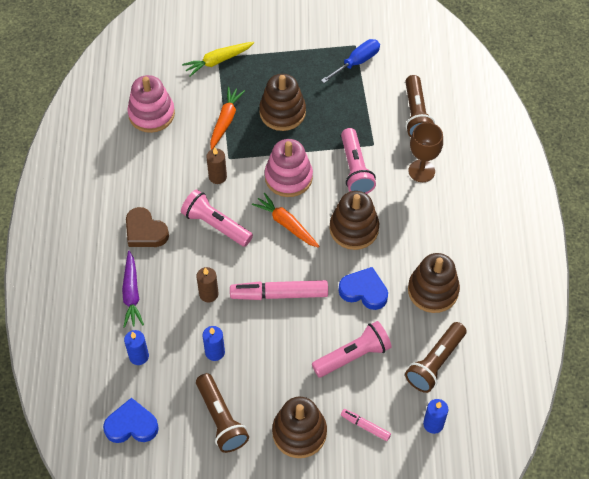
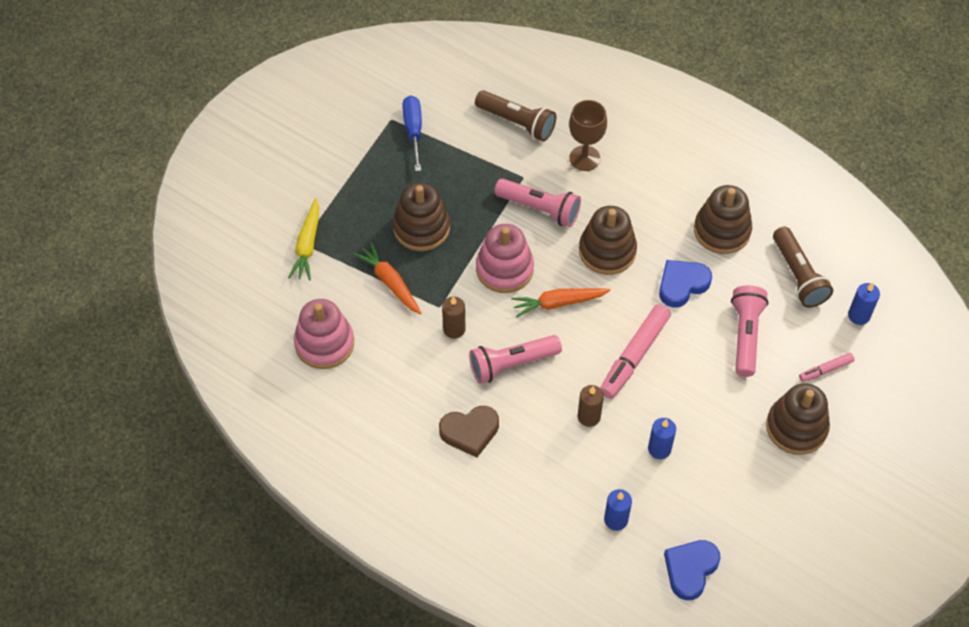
camera: 55 degrees left, 0 degrees up
(131, 293) = (536, 485): purple carrot -> none
(221, 419) = (737, 485): brown flashlight -> none

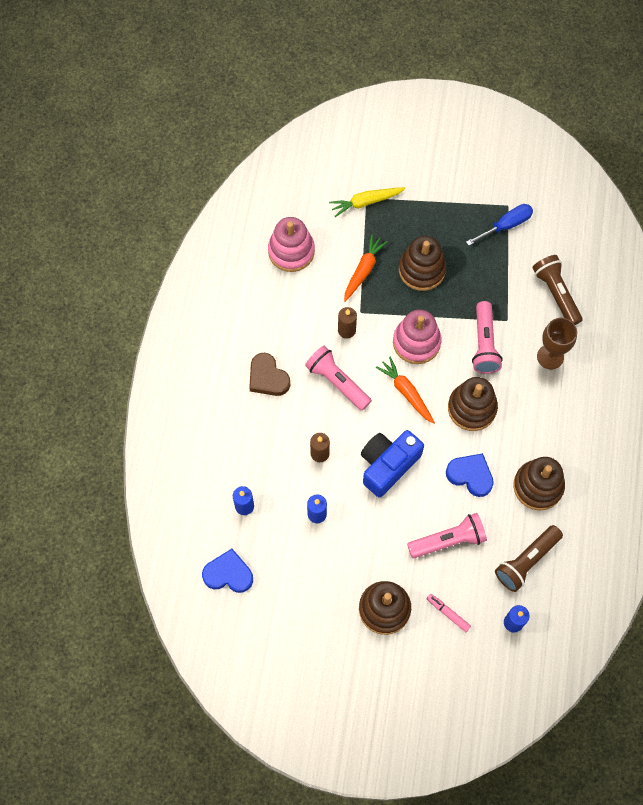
camera: 65 degrees right, 10 degrees up
(517, 122) = (556, 294): brown flashlight -> brown flashlight turned 150 degrees clockwise
(634, 356) = (387, 465): pink marker -> blue camera

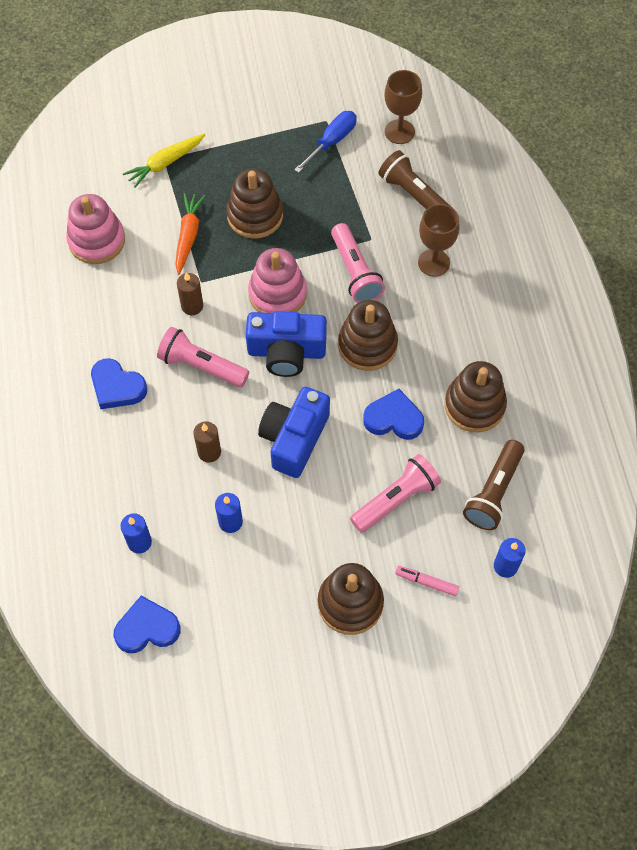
camera: 20 degrees left, 5 degrees down
(268, 378) = (117, 387): brown heart -> blue heart
(406, 393) = (286, 352): orange carrot -> blue camera
(564, 234) = (399, 132): none -> brown goblet

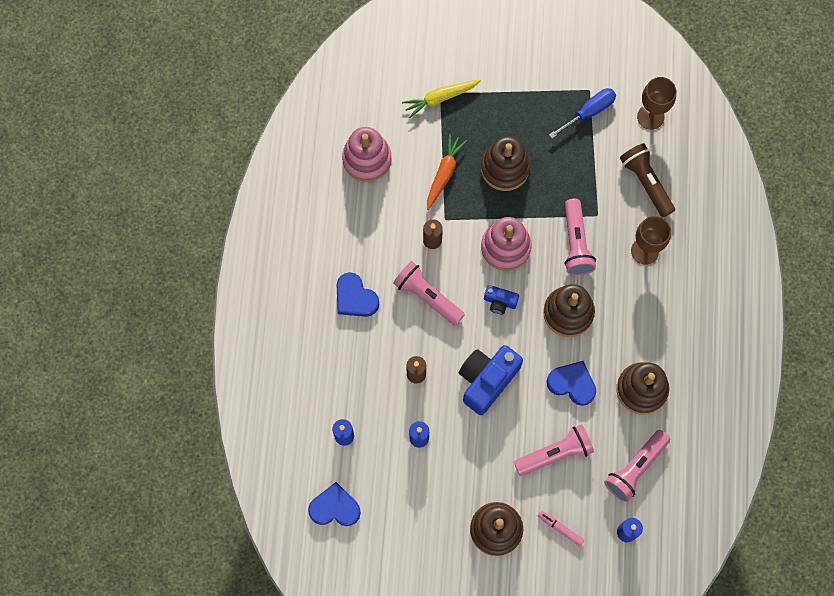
camera: 15 degrees right, 10 degrees up
(286, 352) = (500, 302): blue camera -> blue camera, size x0.51
(493, 492) = (635, 468): brown flashlight -> pink flashlight

